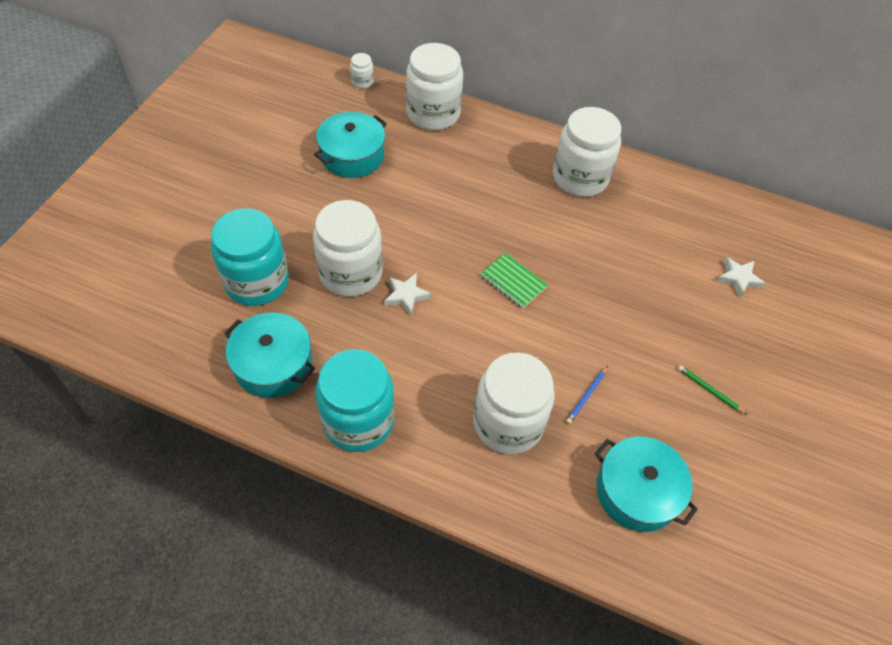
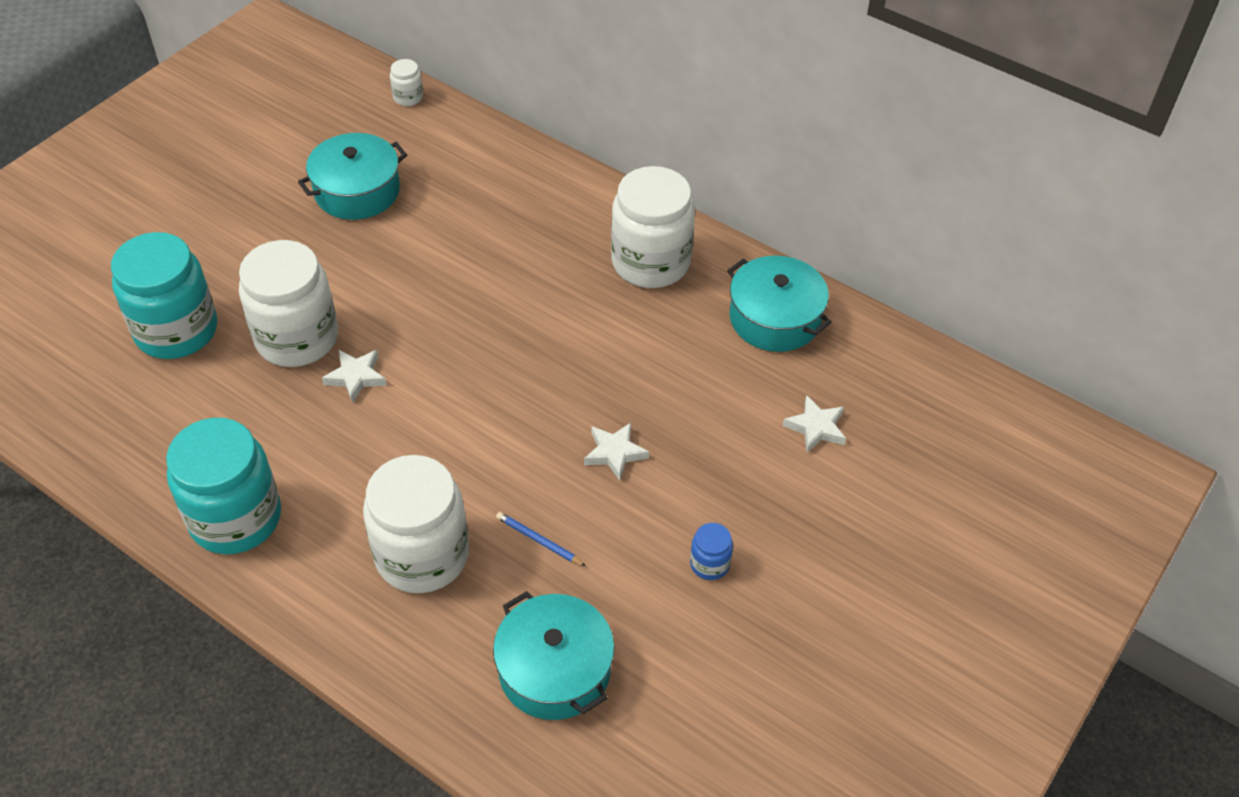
camera: 15 degrees right, 5 degrees down
(273, 364) = (158, 433): turquoise pot -> turquoise pot (775, 318)
(433, 114) = (485, 151): white jar -> none
(513, 282) = (502, 382): green notebook -> none
(586, 396) = (539, 540): blue pencil -> blue pencil turned 75 degrees clockwise
(612, 321) = (614, 453): none -> white star
(710, 390) = (709, 564): green pencil -> blue jar

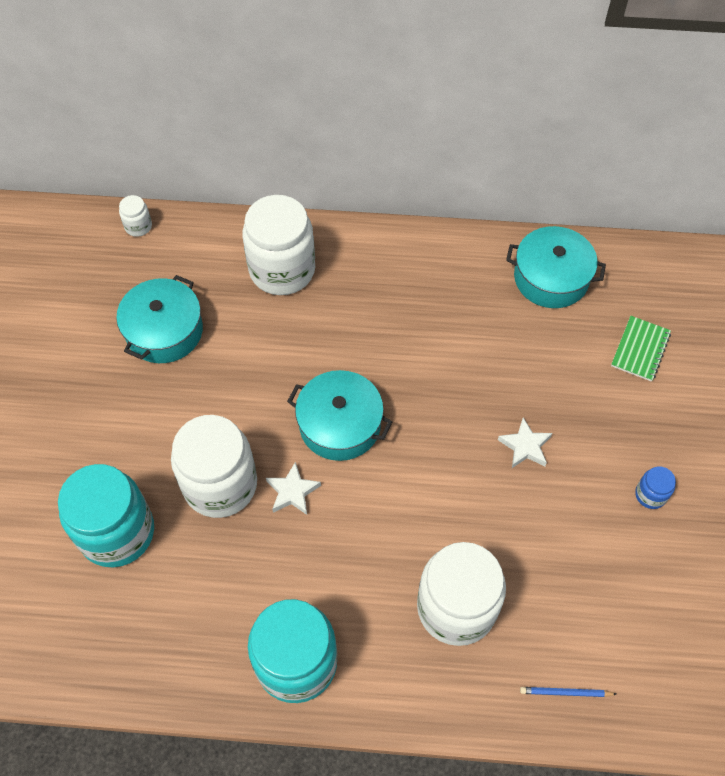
camera: 30 degrees left, 10 degrees up
(539, 540) = (527, 546): blue pencil -> blue pencil (565, 692)
(554, 669) = (613, 637): turquoise pot -> turquoise pot (340, 424)
(650, 262) = (433, 277): white jar -> white jar (282, 270)
(816, 427) = (640, 349): white star -> green notebook

